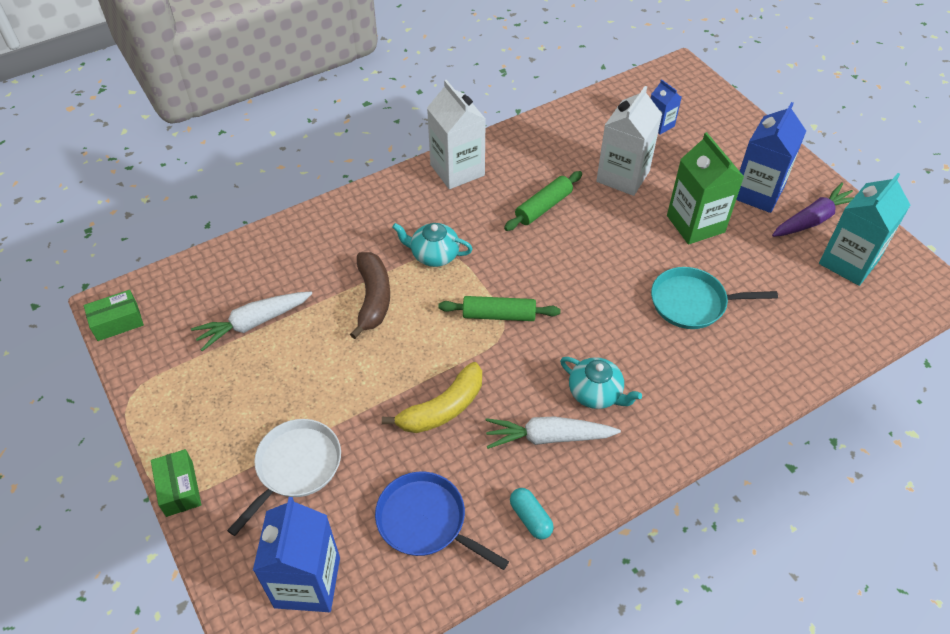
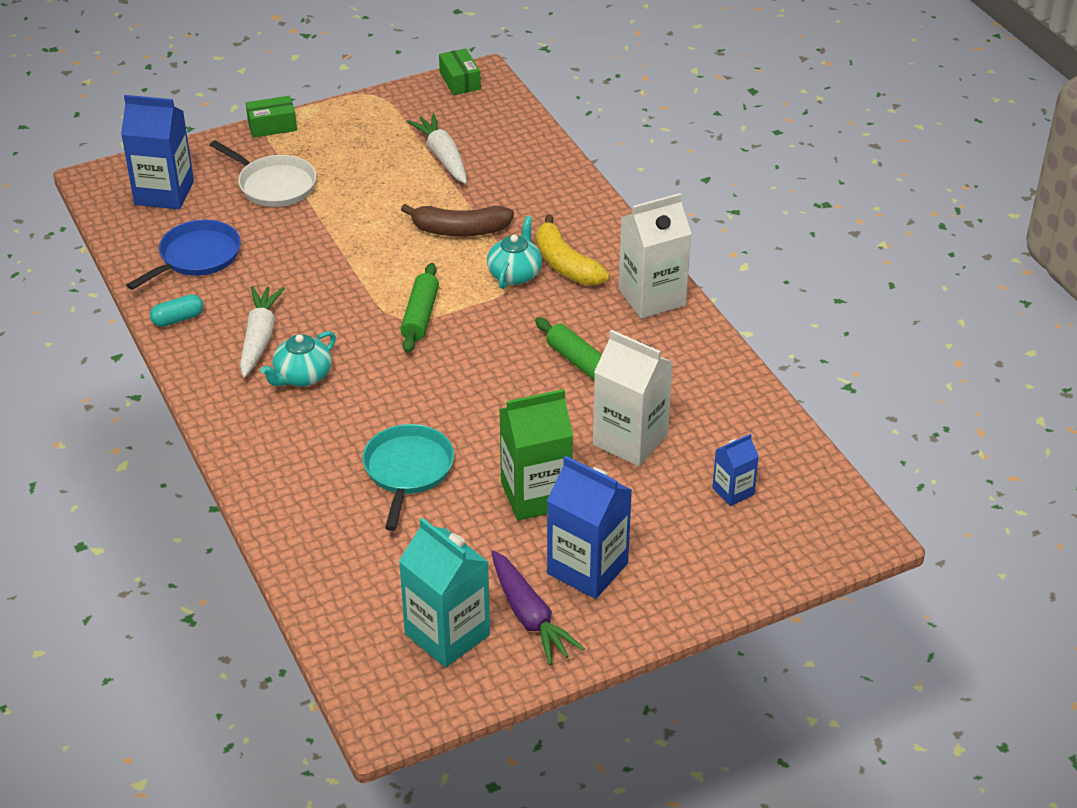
camera: 95 degrees right, 10 degrees down
(442, 408) = (312, 271): yellow banana -> yellow banana (565, 264)

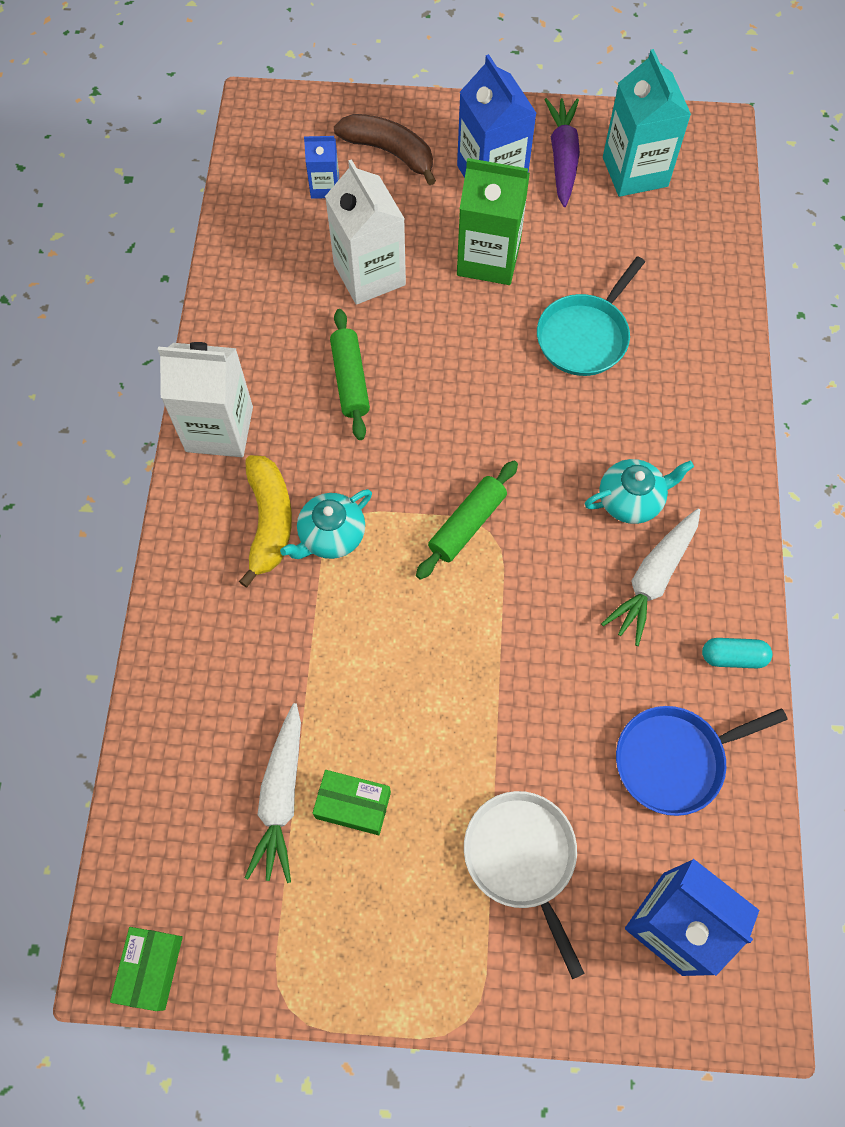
camera: 150 degrees left, 25 degrees up
(272, 126) = (465, 1008): green box -> green box (353, 805)
(460, 230) = (346, 640): brown banana -> brown banana (390, 152)

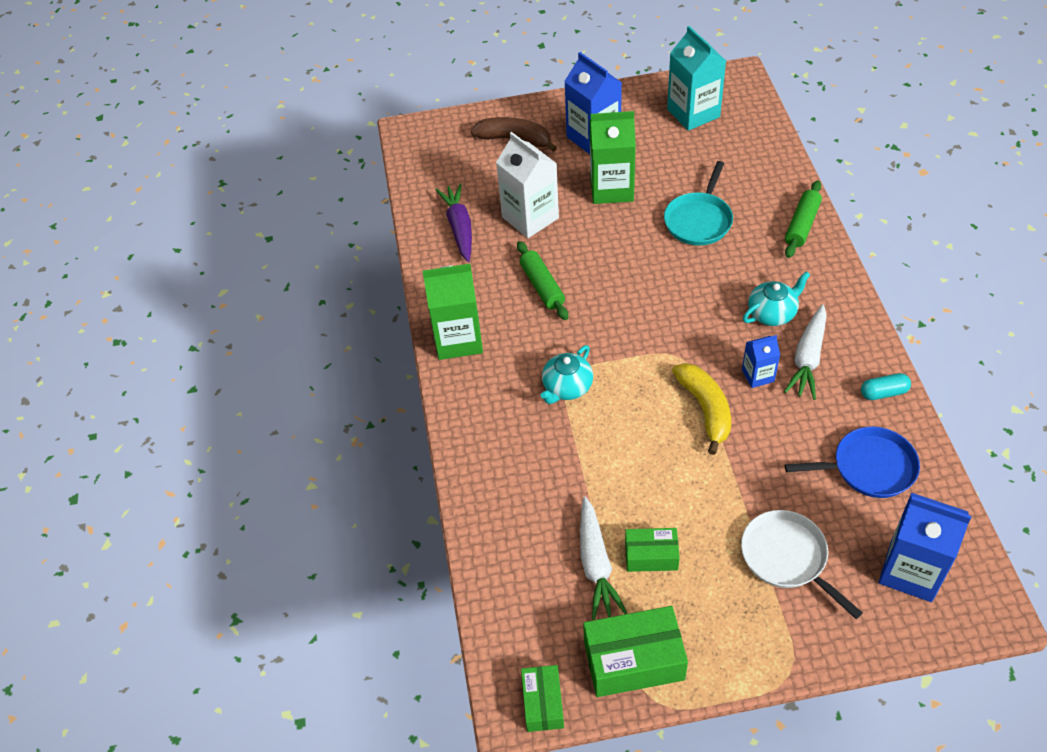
camera: 10 degrees left, 15 degrees down
(219, 429) = (458, 339): white carton -> green carton
(269, 522) = (518, 389): yellow banana -> yellow banana (705, 409)
(281, 944) = (633, 660): none -> green box
(325, 187) = (476, 171): blue carton -> blue carton (758, 375)
(467, 524) = (662, 356): green rolling pin -> green rolling pin (802, 225)
(562, 158) = (639, 116): purple carrot -> purple carrot (459, 227)
(674, 760) = (869, 467): blue pan -> blue pan turned 150 degrees counterclockwise

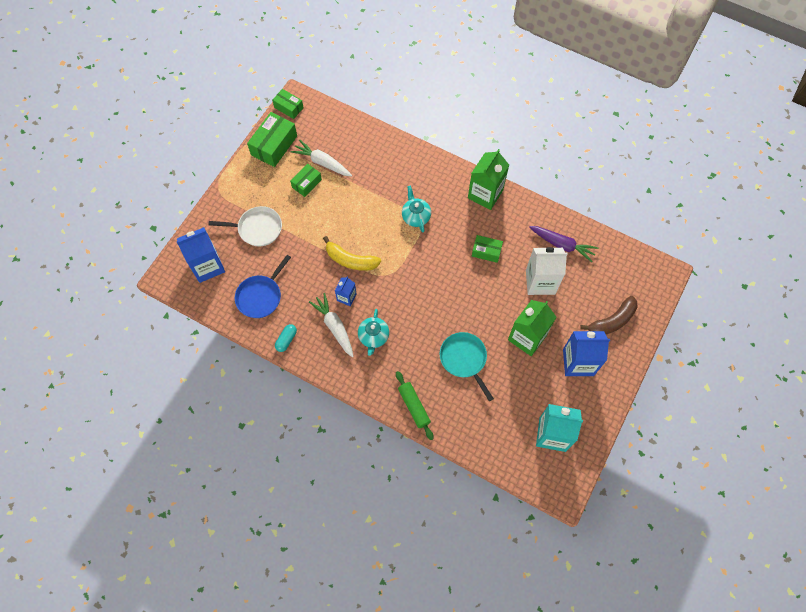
camera: 125 degrees right, 15 degrees up
(542, 286) = (486, 251): green rolling pin -> green box

